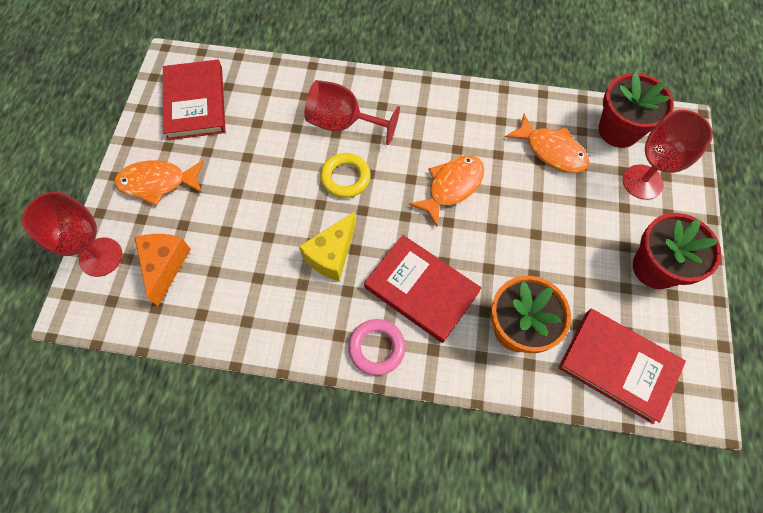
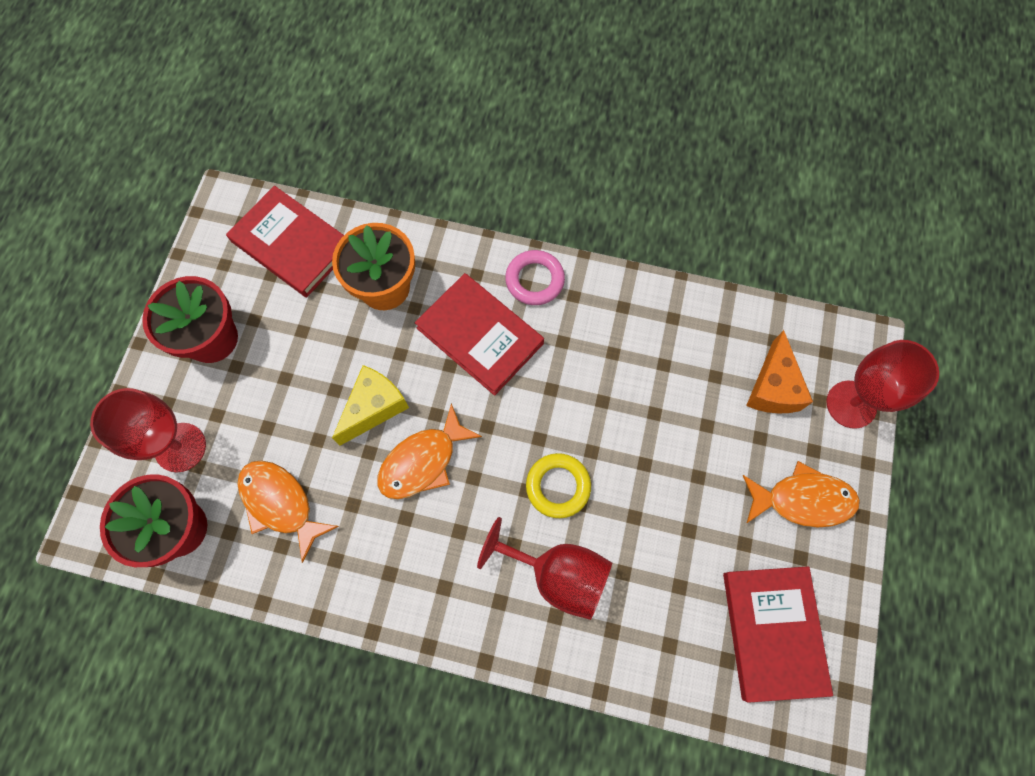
camera: 175 degrees left, 5 degrees up
(331, 254) = (579, 384): yellow cheese -> yellow cheese (374, 408)

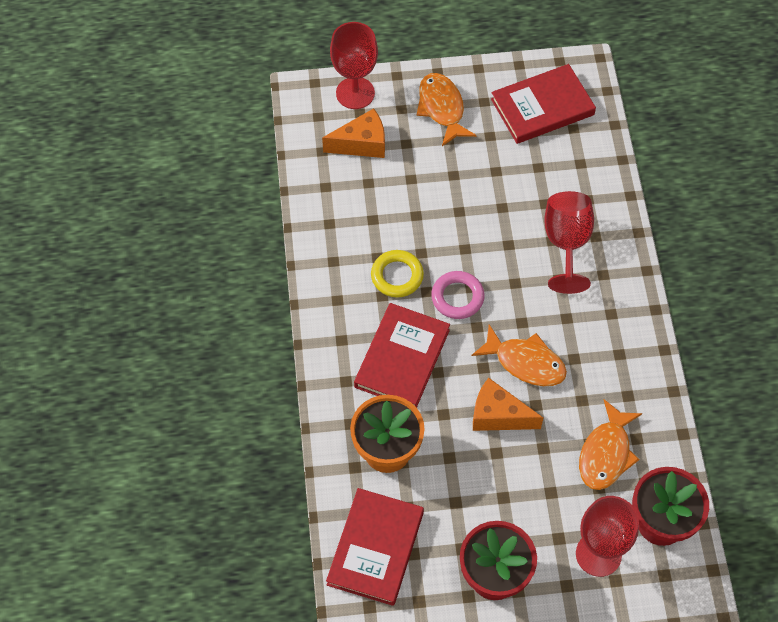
camera: 110 degrees left, 10 degrees down
(374, 408) = (498, 415): yellow cheese -> orange cheese
(534, 280) = (334, 333): pink ring -> pink ring (457, 297)
(558, 486) = (502, 263): yellow ring -> yellow ring (397, 276)

